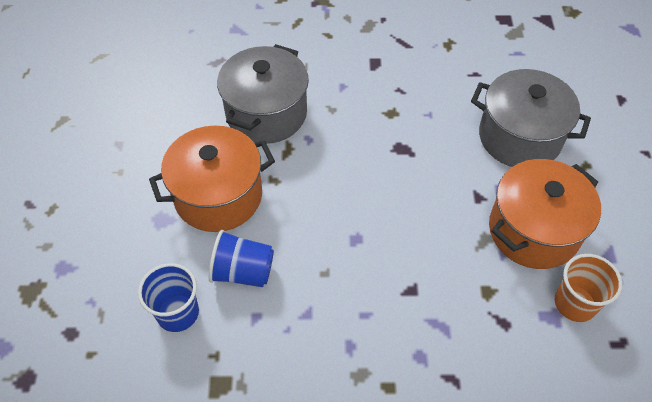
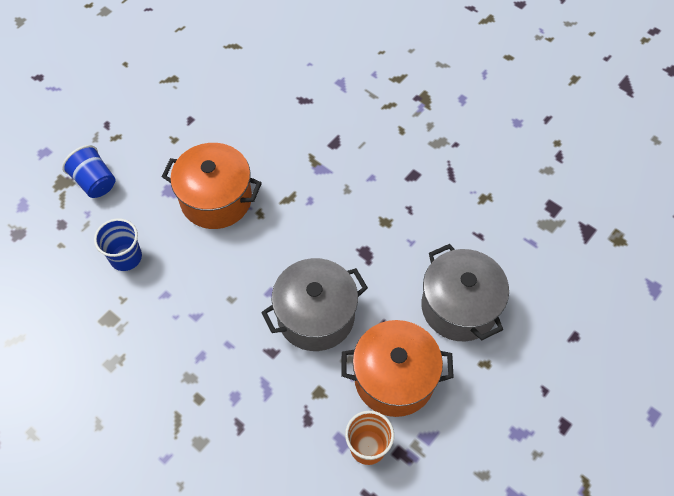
camera: 40 degrees right, 5 degrees up
(243, 272) = (184, 260): blue cup -> blue cup (95, 182)
(266, 113) = (300, 162): grey pot -> grey pot (315, 316)

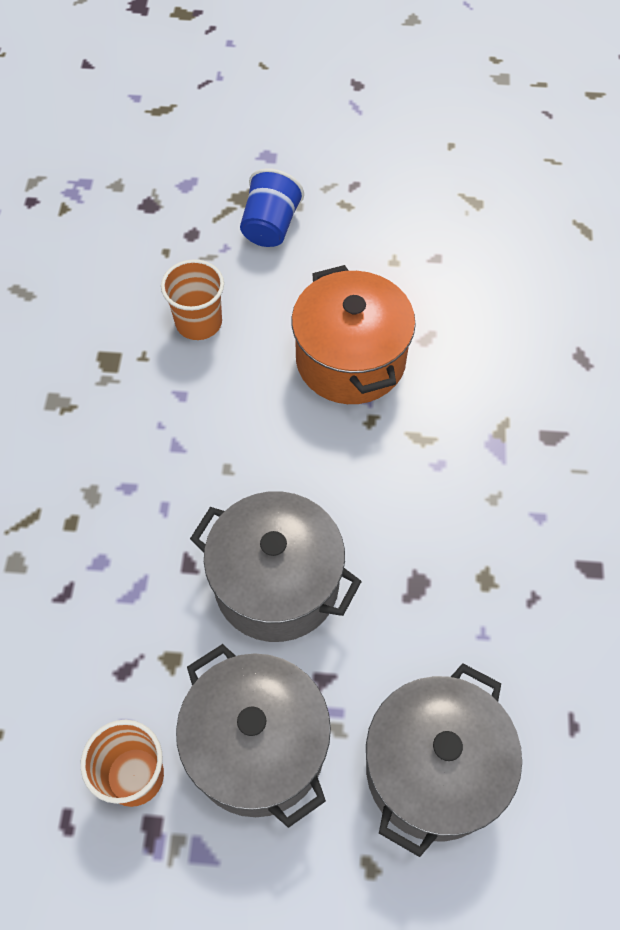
camera: 55 degrees right, 0 degrees up
(126, 257) = (198, 322): blue cup -> orange cup
(394, 378) = (257, 747): orange pot -> grey pot

